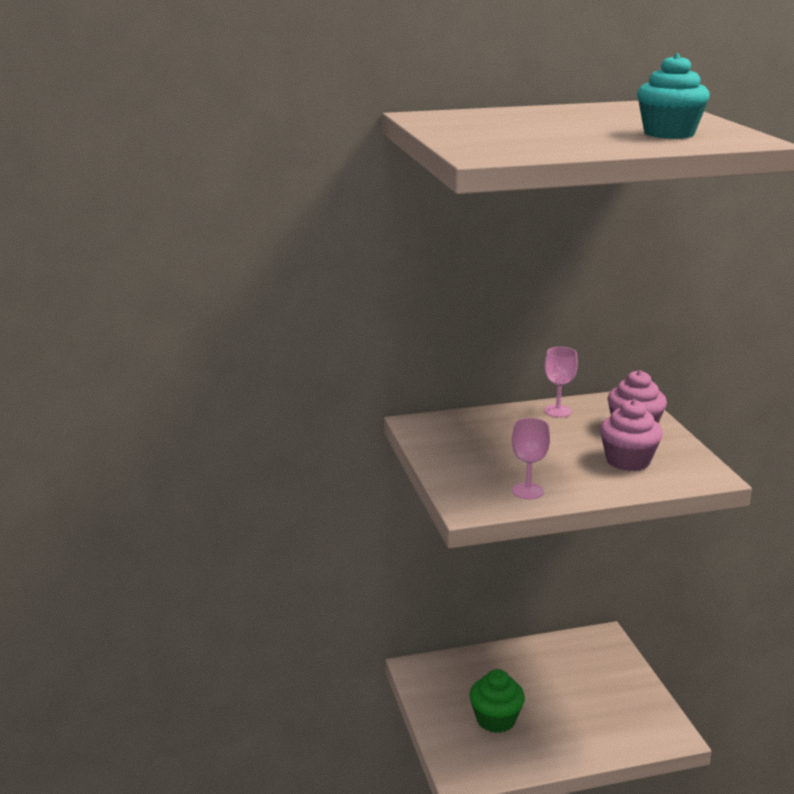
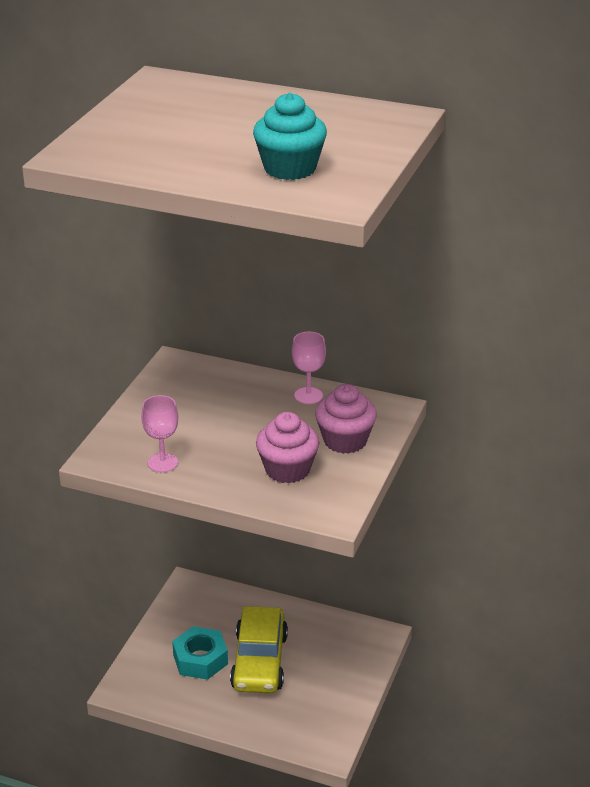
camera: 35 degrees right, 10 degrees up
(495, 719) = (200, 659): green cupcake -> turquoise nut
(543, 698) = (259, 661): none -> yellow car

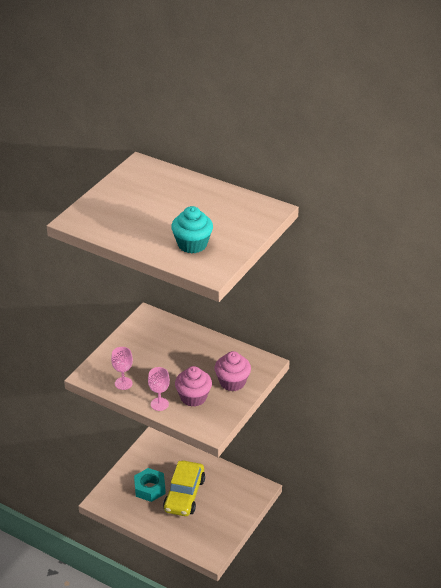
camera: 10 degrees right, 5 degrees up
(308, 396) = (219, 348): pink goblet -> pink goblet (159, 404)

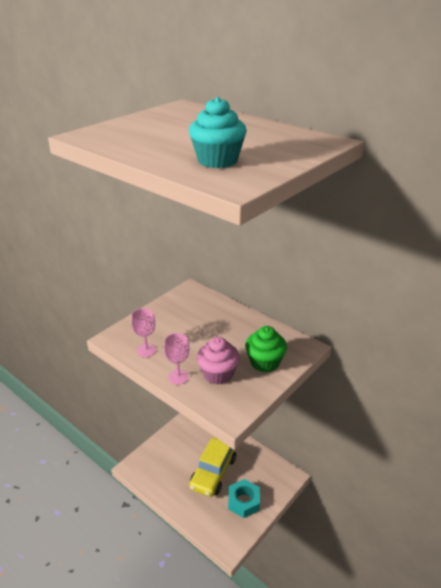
camera: 10 degrees right, 5 degrees down
(150, 488) = (182, 461): turquoise nut -> turquoise nut (243, 501)
(232, 382) = (265, 362): pink cupcake -> green cupcake

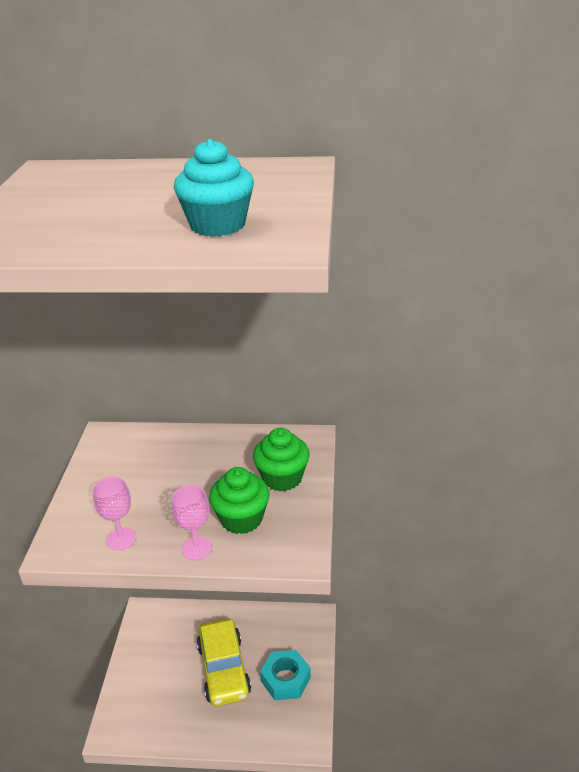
camera: 35 degrees left, 0 degrees up
(218, 374) = (241, 519): pink cupcake -> green cupcake

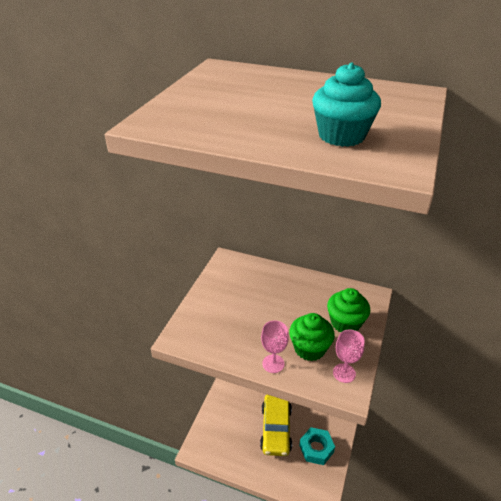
camera: 15 degrees right, 5 degrees up
(121, 539) = (222, 342): pink goblet -> pink goblet (344, 373)

